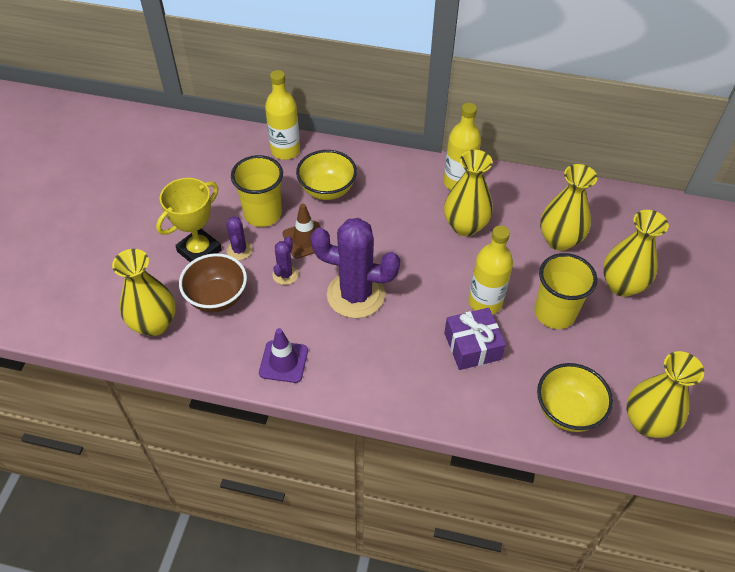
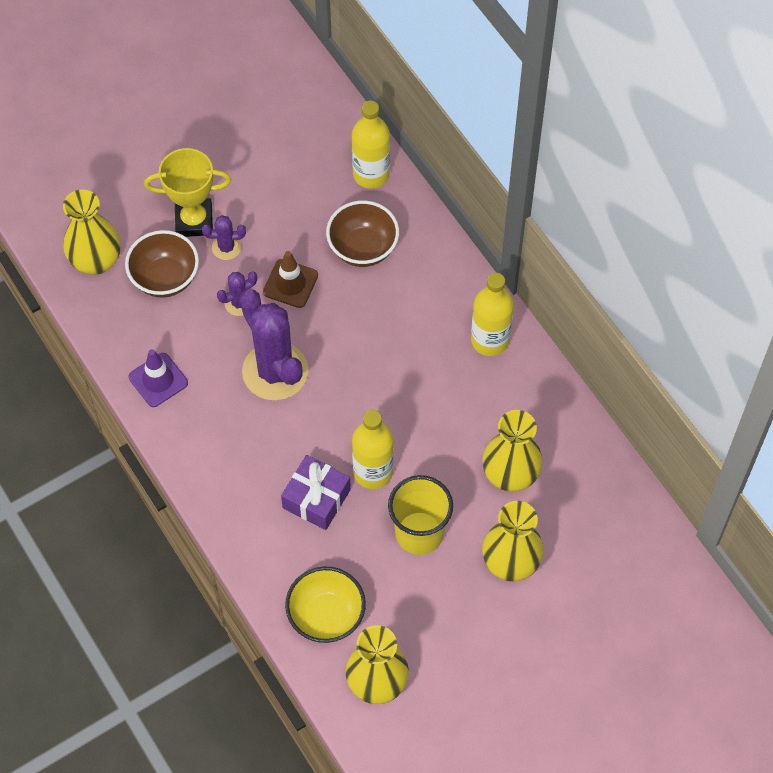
camera: 45 degrees right, 10 degrees up
(239, 250) = (226, 247): purple cactus -> purple cactus turned 45 degrees clockwise
(263, 214) = (282, 227): yellow cup -> none
(327, 190) = (363, 248): yellow bowl -> brown bowl
(465, 226) = (442, 388): yellow vase -> none

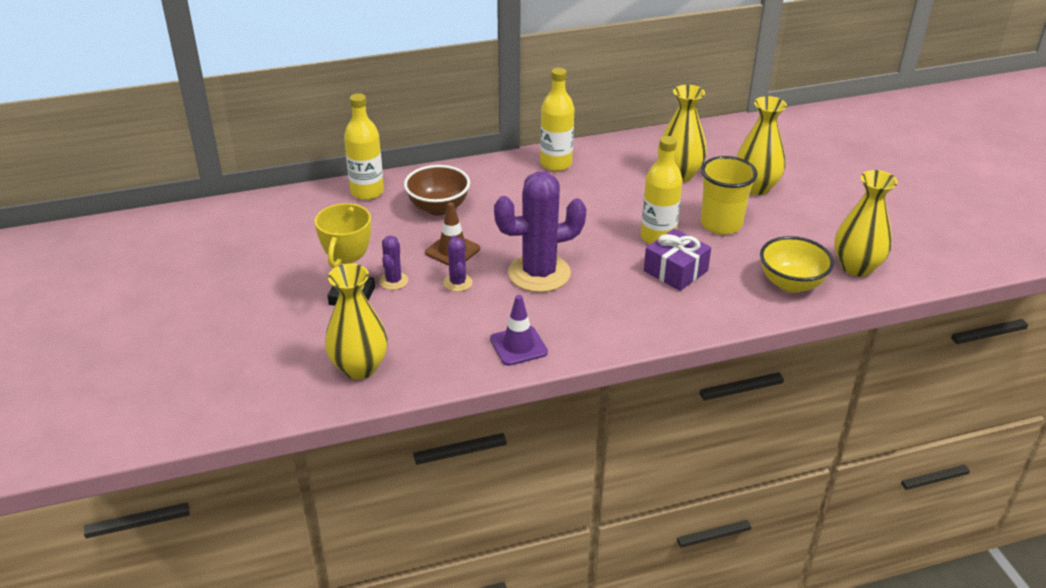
camera: 75 degrees left, 25 degrees down
(165, 278) = (406, 324): brown bowl -> none

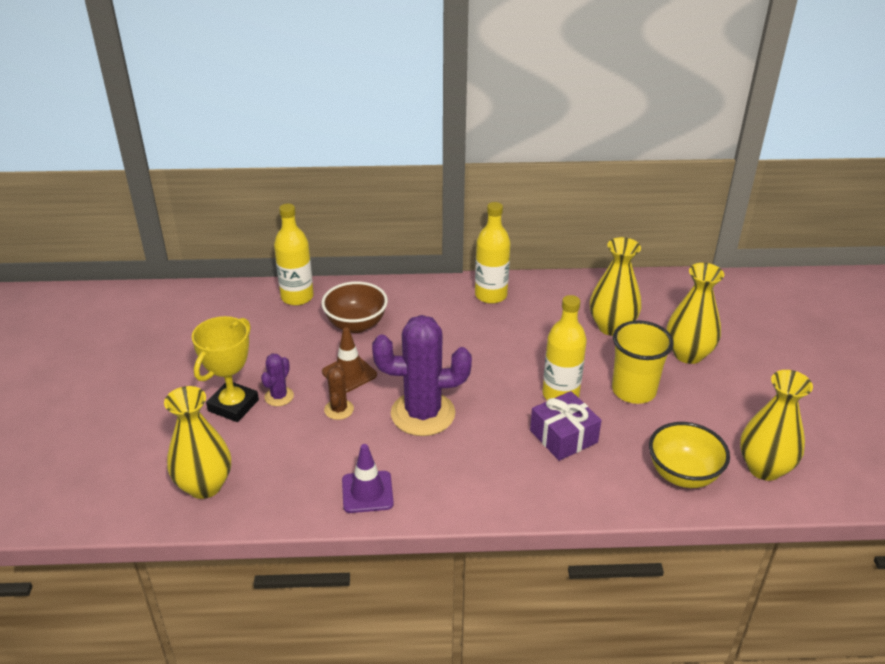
camera: 15 degrees right, 0 degrees up
(457, 283) = (339, 409): purple cactus -> brown cactus

